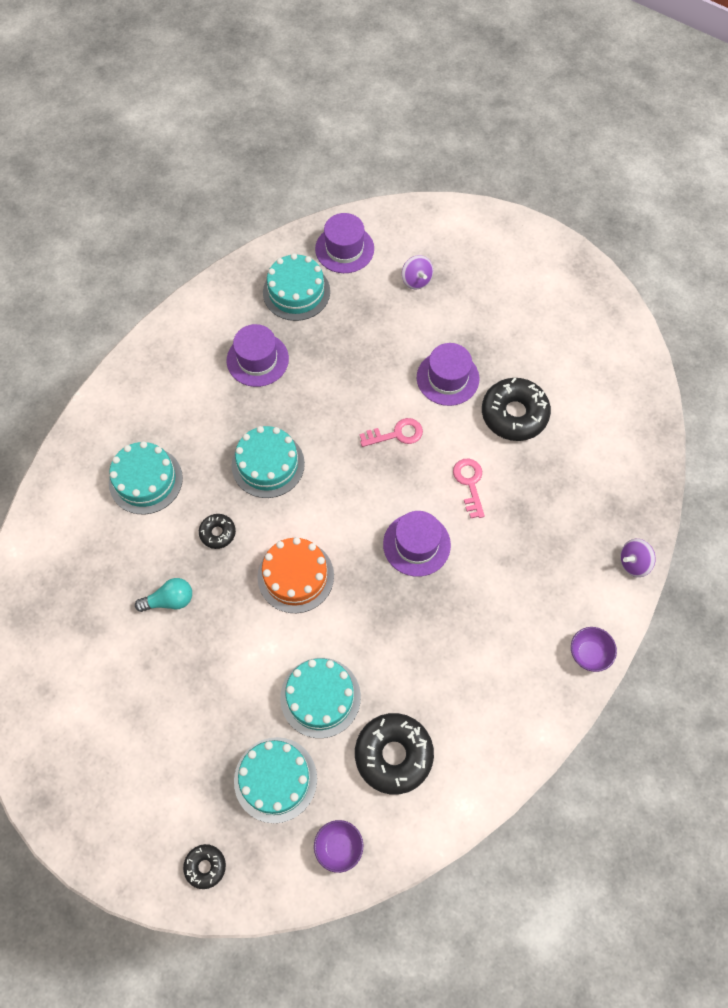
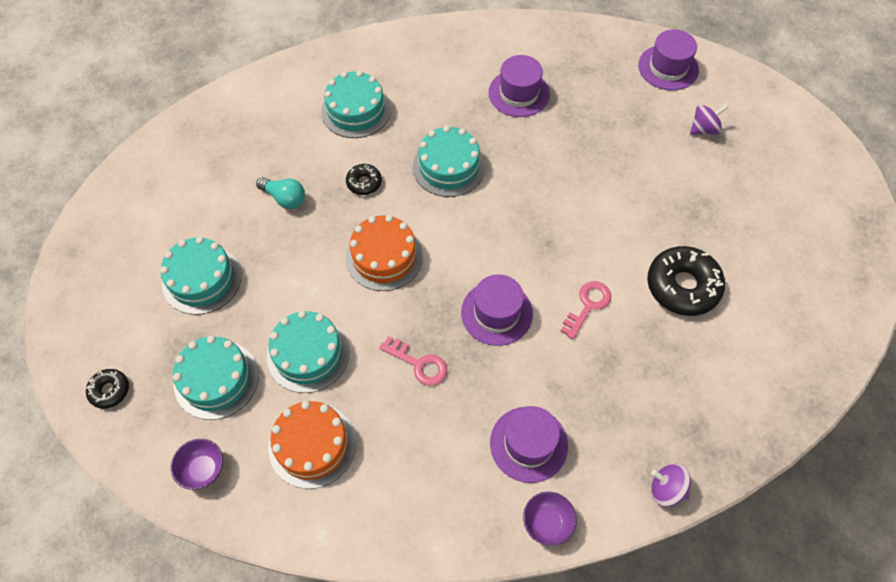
camera: 45 degrees right, 5 degrees down
(296, 292) = (598, 70): turquoise cake -> turquoise cake (202, 279)
(393, 755) = (312, 445): black donut -> orange cake
(396, 434) = (567, 223): pink key -> pink key (418, 364)
(416, 280) = (704, 129): purple spinning top -> purple spinning top turned 135 degrees counterclockwise
(447, 378) = (654, 216): purple hat -> purple hat (528, 444)

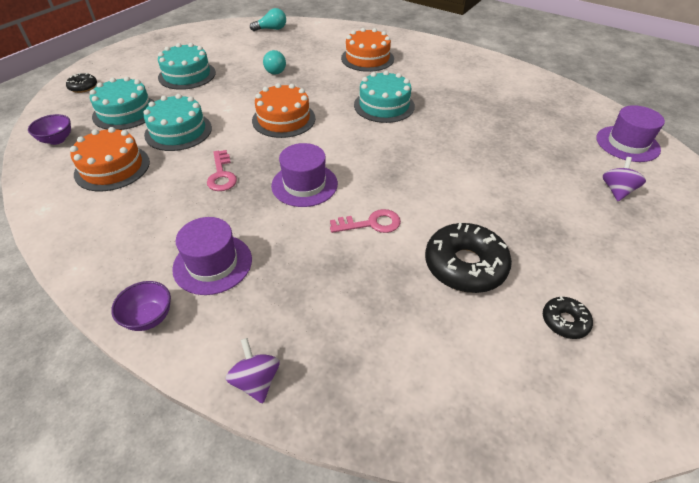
camera: 45 degrees right, 15 degrees down
(192, 137) = (271, 29): none -> turquoise light bulb
(356, 110) = (367, 58): turquoise cake -> orange cake
(364, 183) = (324, 86): black donut -> black donut (564, 321)
(519, 93) = (482, 99): purple hat -> none
(704, 129) = (617, 191): purple spinning top -> purple spinning top turned 90 degrees counterclockwise

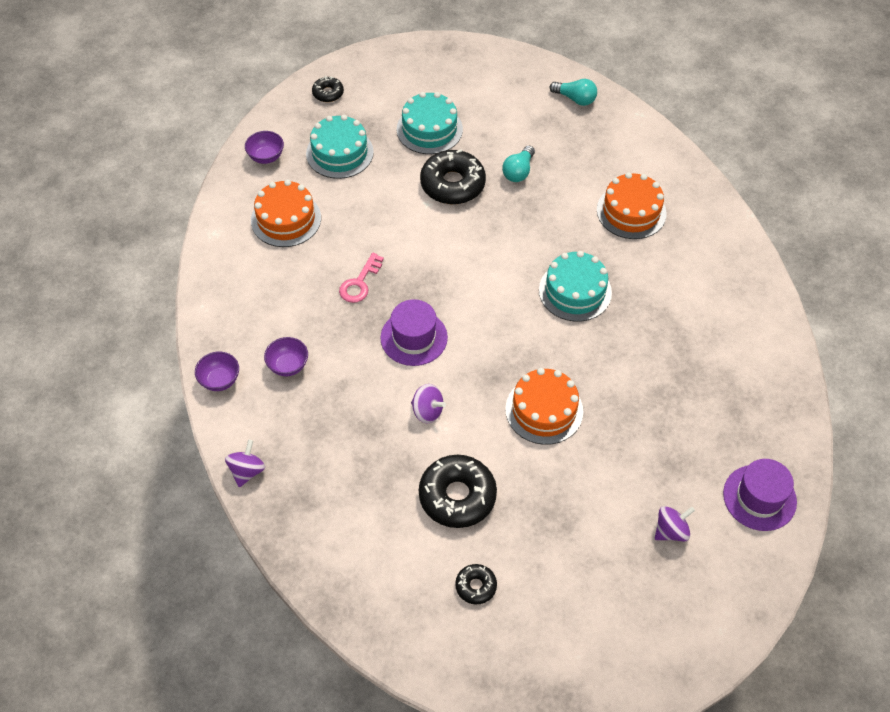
camera: 40 degrees right, 10 degrees up
(178, 131) = (365, 207): turquoise cake -> none
(212, 264) = (288, 366): purple hat -> purple bowl
(235, 93) = (452, 184): none -> black donut
(283, 119) = (465, 249): orange cake -> orange cake (544, 410)
(371, 223) = (427, 411): pink key -> purple spinning top

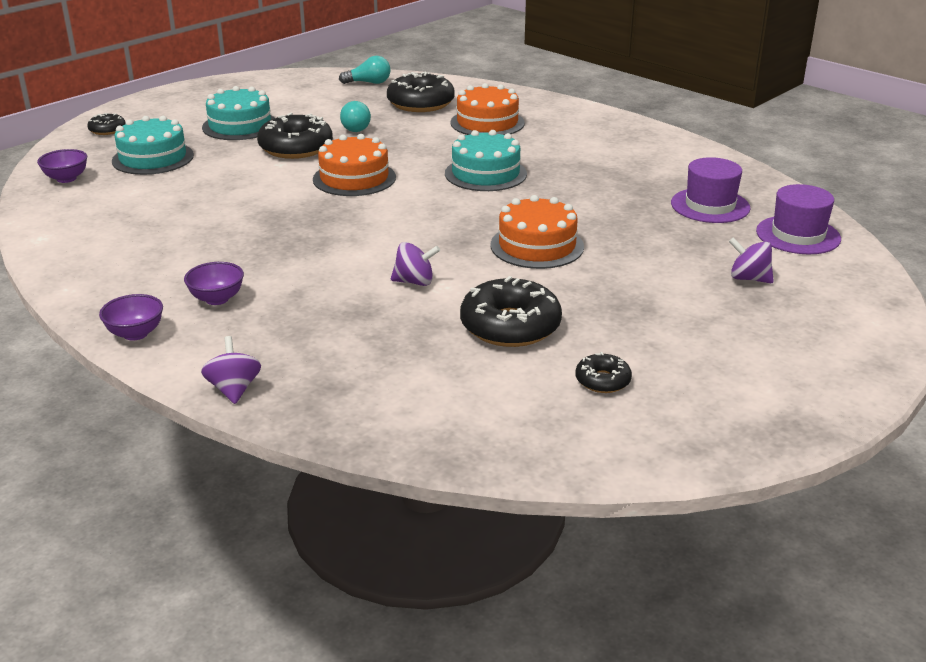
camera: 30 degrees left, 25 degrees down
(286, 219) = (125, 209): orange cake -> orange cake (354, 178)
(360, 283) = (252, 225): pink key -> none
(414, 337) = (349, 241): purple hat -> purple hat (710, 206)
(596, 154) = (420, 103): none -> black donut
(671, 531) = (748, 278): purple spinning top -> purple spinning top turned 90 degrees counterclockwise

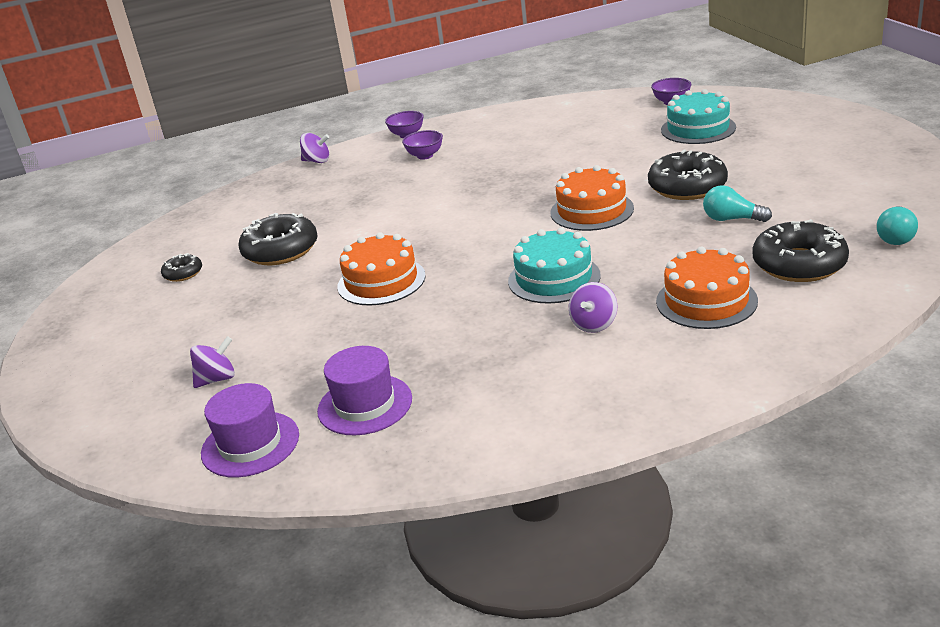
camera: 120 degrees right, 0 degrees up
(107, 130) = (781, 109): black donut -> none
(240, 126) = (765, 162): turquoise cake -> none
(415, 282) = (378, 222): purple spinning top -> purple spinning top (594, 324)

